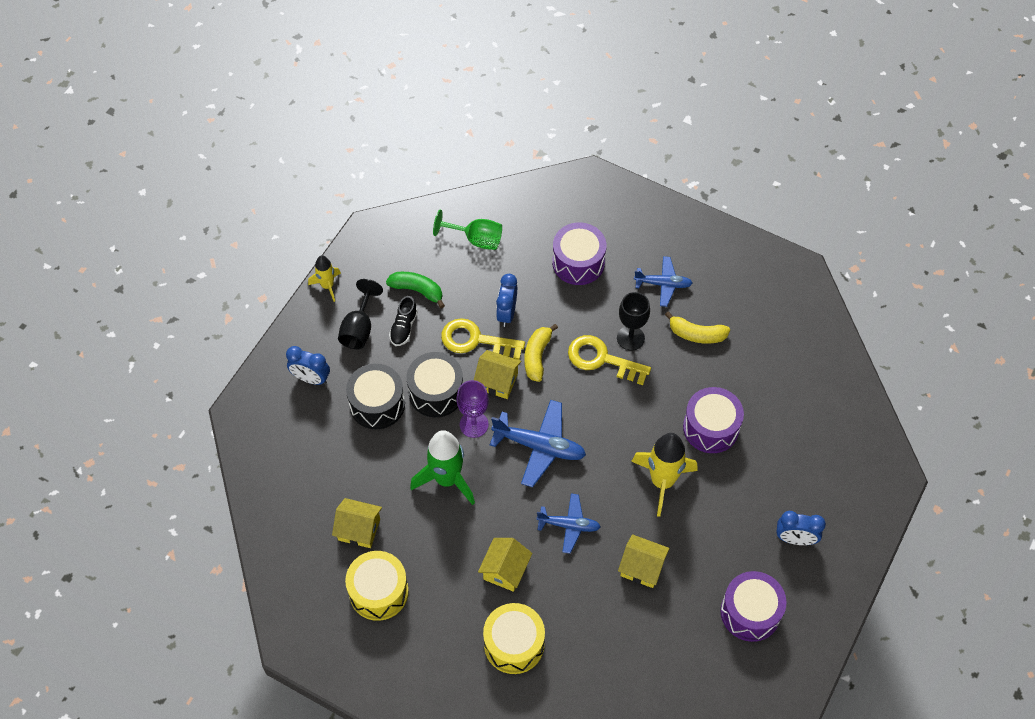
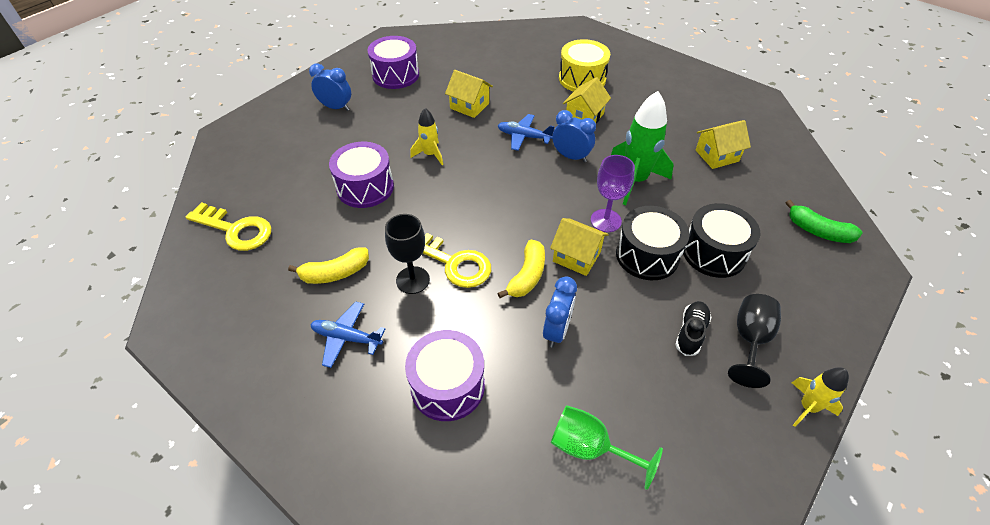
camera: 170 degrees left, 10 degrees down
(311, 378) = (798, 289): blue clock -> blue clock (571, 156)
(359, 529) = (717, 156): yellow house -> yellow house turned 45 degrees counterclockwise
(378, 592) = (693, 116): yellow drum -> none
(417, 290) = (676, 380): green banana -> green banana (818, 231)
(476, 340) = (598, 304): yellow key -> yellow key (235, 230)
(539, 446) = (540, 194): blue plane -> none
(662, 482) = (430, 154): yellow rocket -> yellow rocket, size x0.56
(696, 334) = (335, 273): yellow banana -> yellow banana turned 135 degrees clockwise

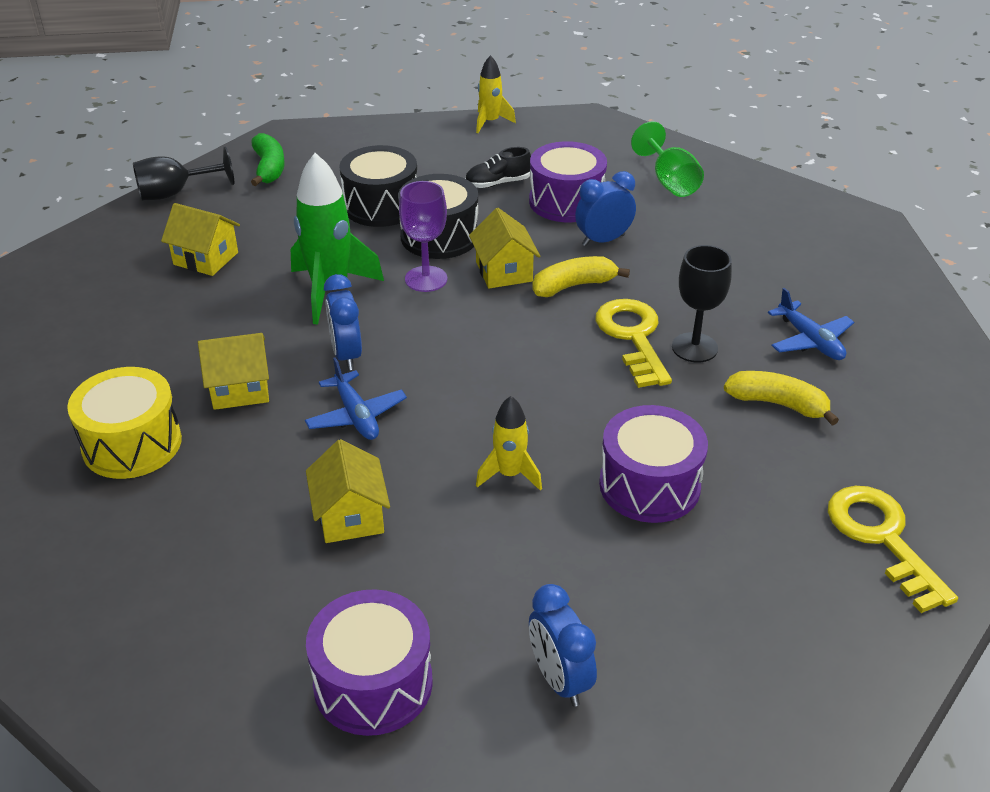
camera: 135 degrees left, 10 degrees down
(447, 386) = (742, 261): purple drum -> purple drum (566, 201)
(750, 340) = (462, 159): black goblet -> black goblet (175, 193)

